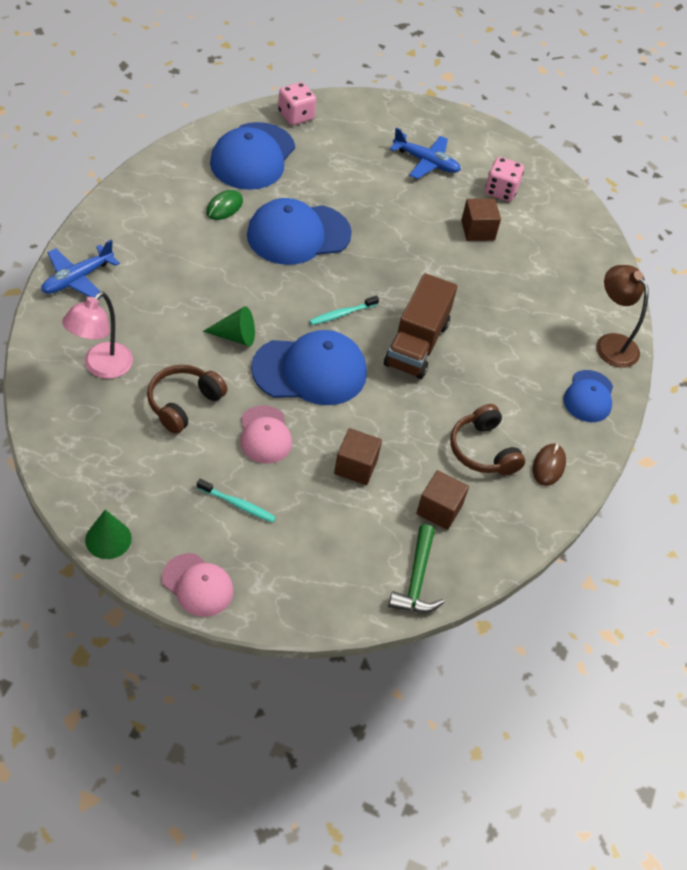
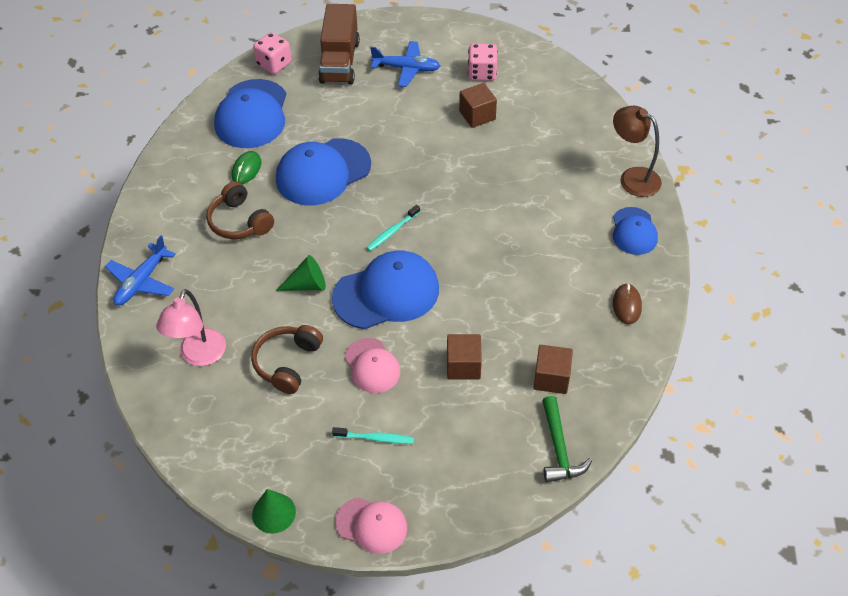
camera: 10 degrees left, 0 degrees up
(416, 344) = (468, 236): brown truck -> brown truck (339, 61)
(483, 450) = (566, 311): brown headphones -> brown headphones (240, 221)

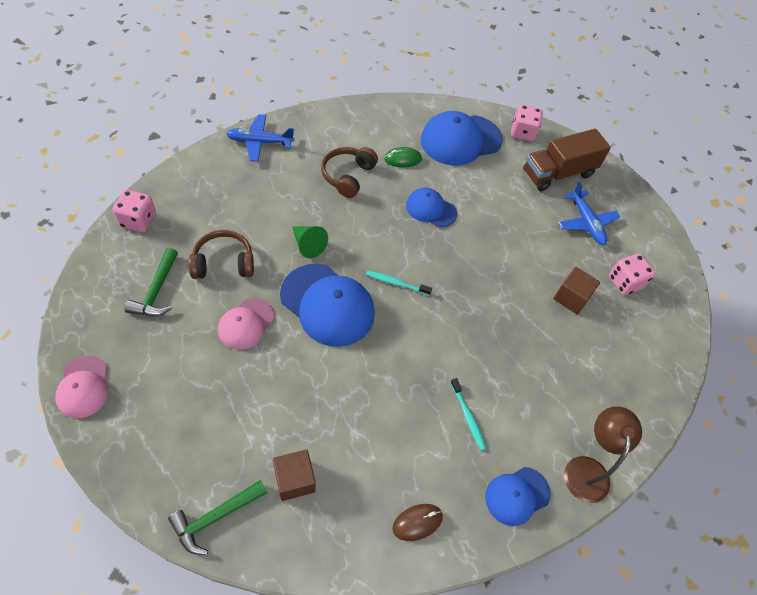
camera: 55 degrees right, 5 degrees up
(183, 426) = (138, 220): none -> pink dice
(199, 356) = (206, 204): pink lamp -> none
(274, 513) = (76, 311): green cone -> none
(289, 432) = (156, 291): none -> green hammer
(323, 172) = (430, 209): blue cap -> blue cap, size x0.58
(375, 438) = (172, 355): turquoise toothbrush -> turquoise toothbrush (468, 417)
(463, 366) = (276, 396): brown cube -> none

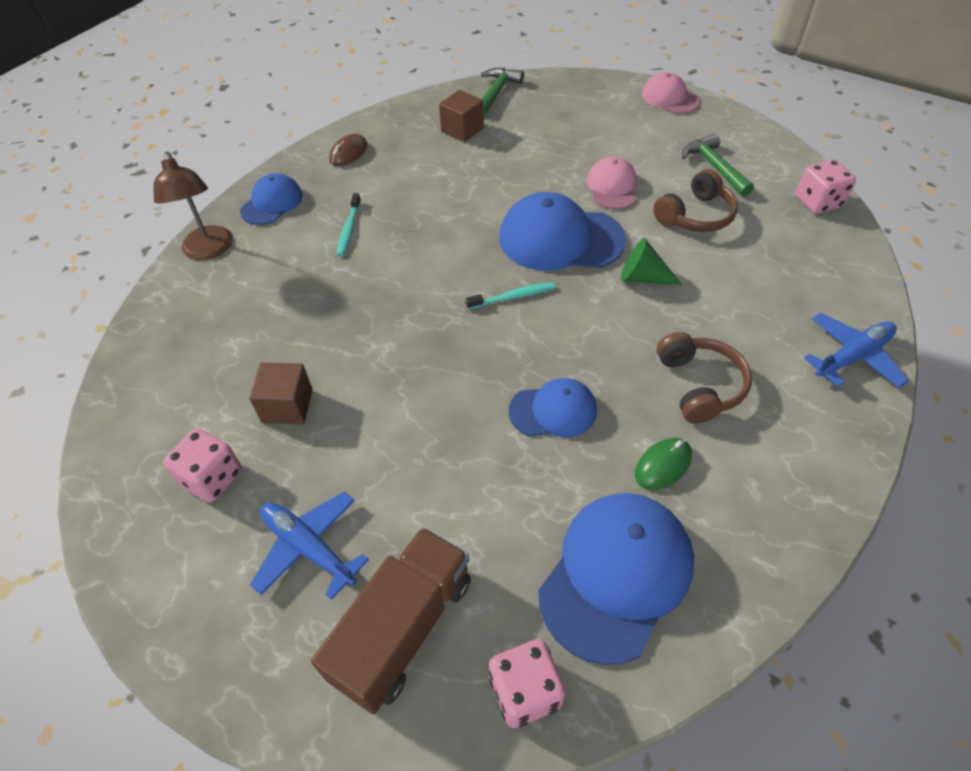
camera: 155 degrees right, 5 degrees down
(468, 417) = (349, 229): turquoise toothbrush -> turquoise toothbrush turned 120 degrees counterclockwise

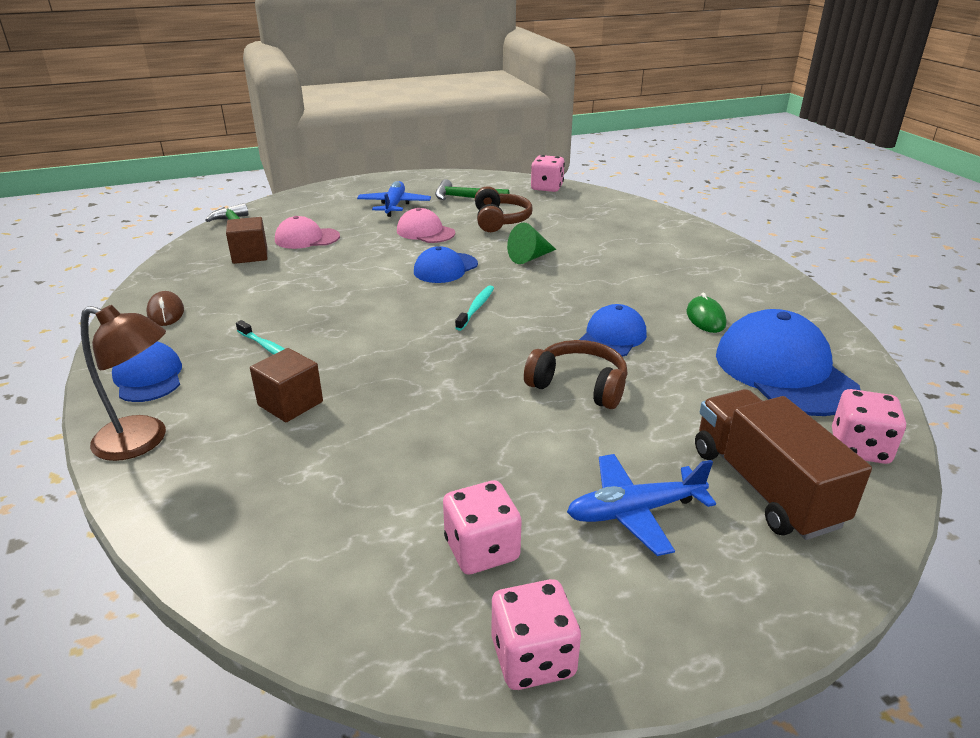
camera: 55 degrees left, 20 degrees down
(131, 559) = (533, 657): none -> pink dice
(287, 406) = (446, 464): brown cube -> brown cube (290, 403)
(560, 239) = (445, 268): blue cap -> blue cap, size x0.58
(669, 98) = (374, 182): pink cap -> pink cap (307, 238)
(699, 385) = (651, 280): brown headphones -> brown headphones (579, 386)
(852, 356) = (681, 231): blue plane -> blue plane (394, 205)

